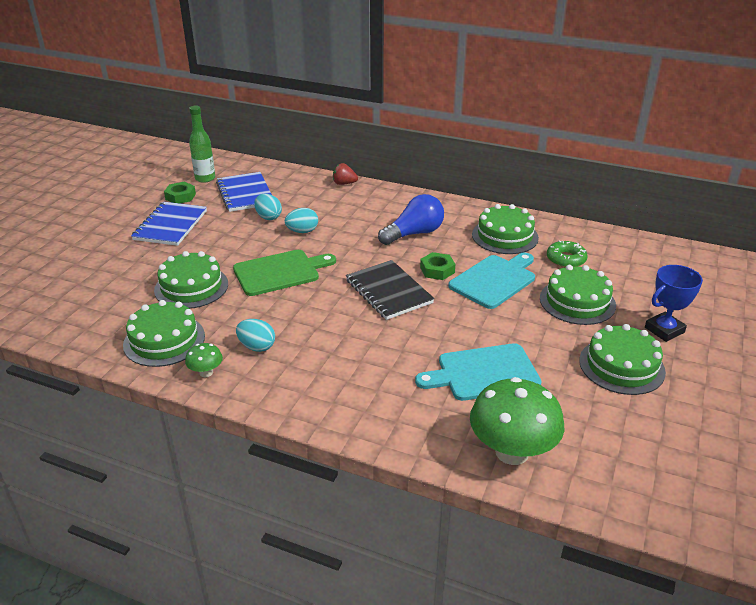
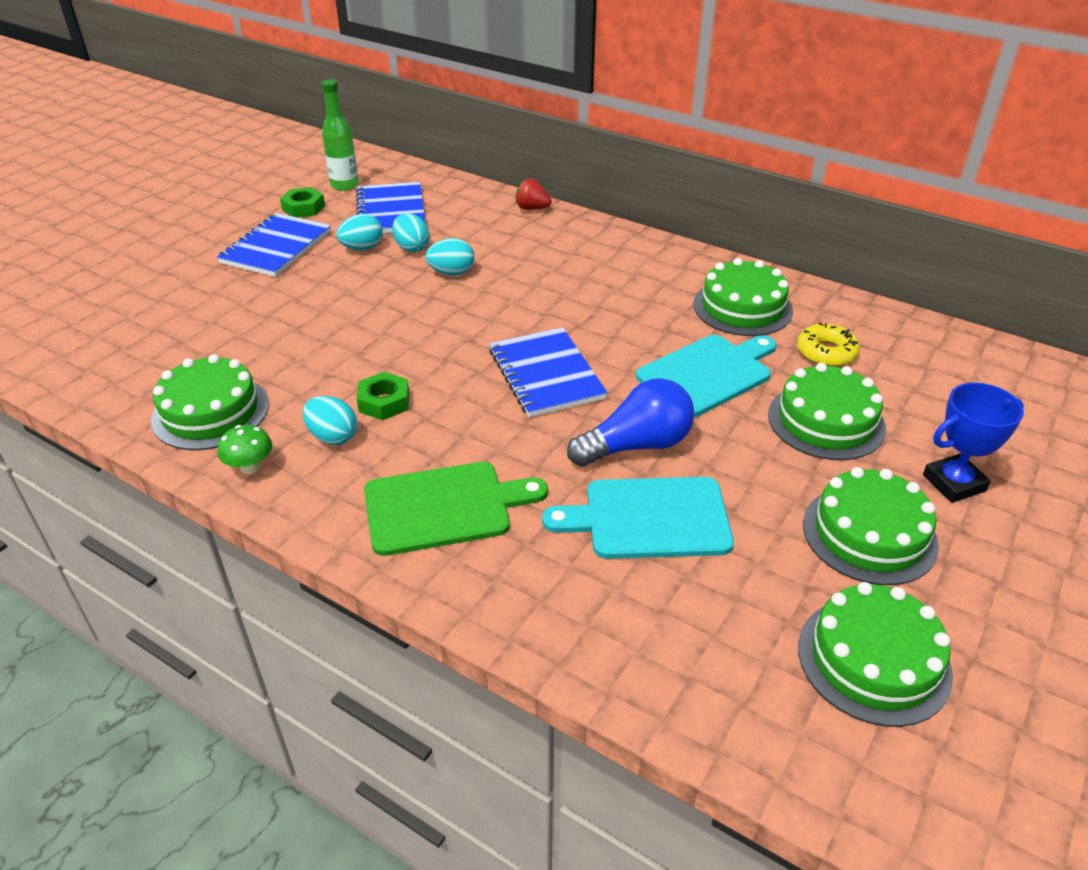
camera: 10 degrees right, 5 degrees up
(191, 287) = (273, 338): green cake -> green cake (873, 660)
(233, 220) = (362, 248): none -> turquoise egg
(280, 272) = (401, 329): green cutting board -> green cutting board (444, 507)
(389, 291) = (546, 374): black notebook -> blue notebook
(414, 233) = (609, 291): blue light bulb -> blue light bulb (636, 445)
(437, 270) = (626, 349): green nut -> green nut (384, 402)
(512, 452) = (656, 654): green mushroom -> none
(566, 259) = (826, 352): green donut -> yellow donut

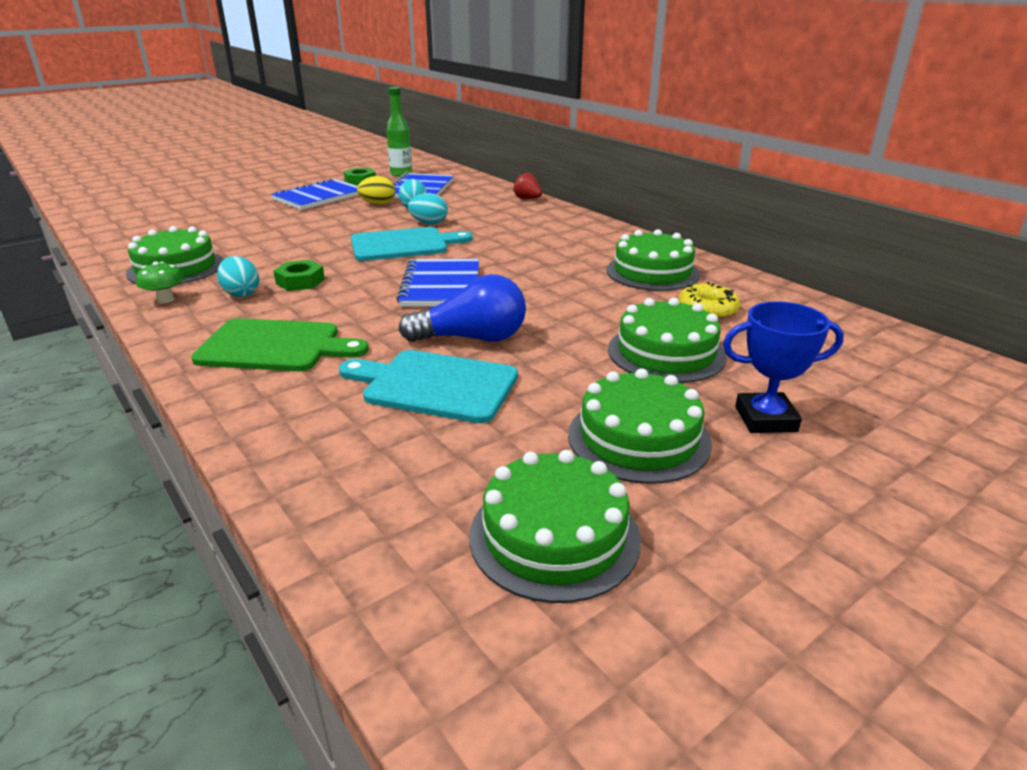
camera: 20 degrees right, 10 degrees down
(362, 248) = (378, 204): turquoise egg -> yellow egg
(707, 373) = (581, 306): turquoise cutting board -> turquoise cutting board (403, 244)

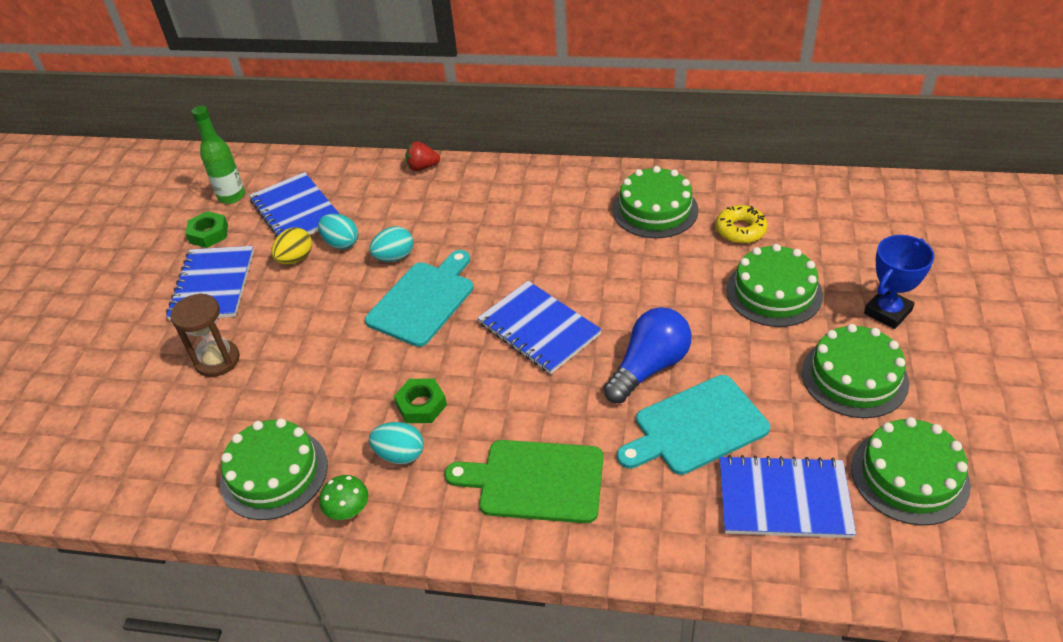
camera: 40 degrees left, 15 degrees up
(257, 220) = (217, 360): none -> brown hourglass
(275, 346) = (535, 481): green cutting board -> green cutting board turned 135 degrees counterclockwise
(406, 468) = (784, 499): none -> blue notebook

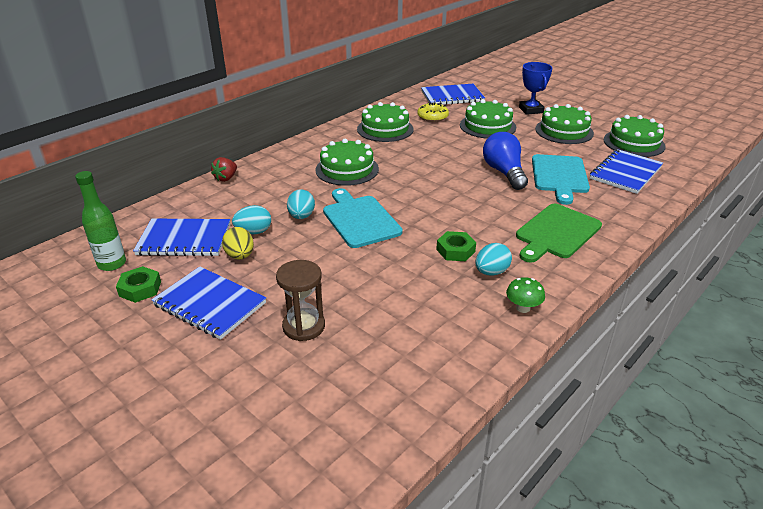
camera: 60 degrees left, 10 degrees down
(274, 473) = (457, 331): green cake -> green cake (347, 169)
(539, 329) = (436, 191): blue notebook -> blue notebook (452, 96)

